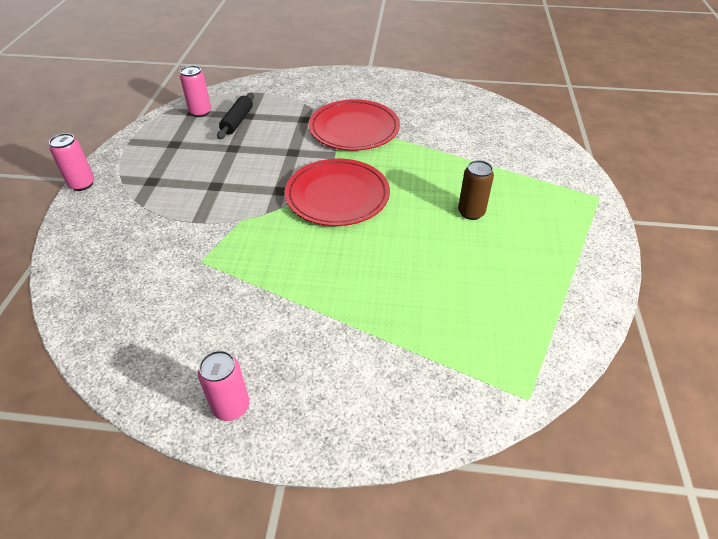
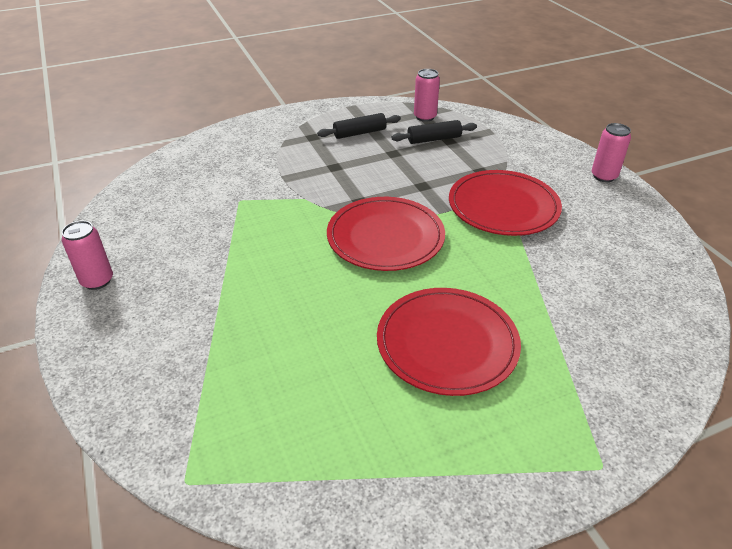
camera: 60 degrees right, 5 degrees down
(82, 184) = (282, 112): pink can -> pink can (604, 176)
(180, 153) = (359, 133): none -> black rolling pin
(471, 212) = (447, 343): brown can -> red plate

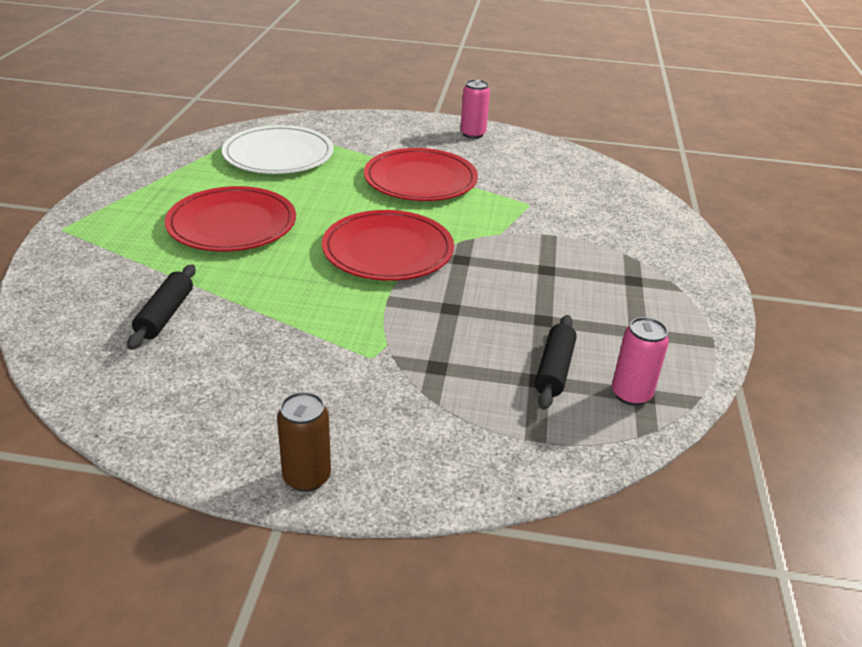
camera: 120 degrees right, 5 degrees down
(273, 405) = (278, 155): none -> white plate
(359, 133) = (619, 317): black rolling pin -> black rolling pin (165, 315)
(503, 206) = (350, 343): red plate -> red plate (420, 179)
(604, 176) = (306, 477): pink can -> brown can

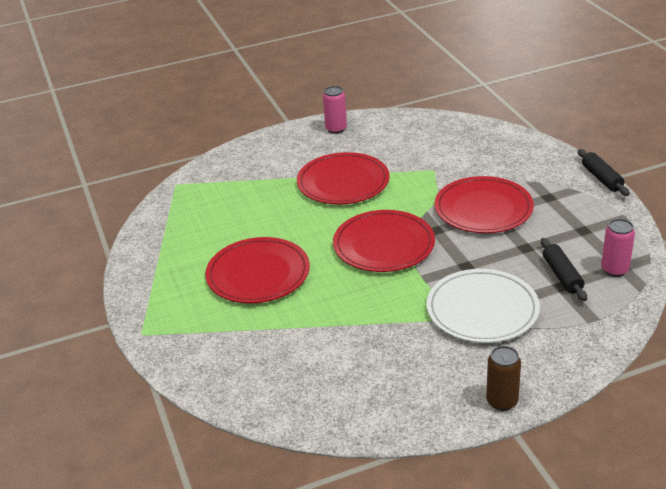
camera: 25 degrees left, 0 degrees up
(165, 315) = (299, 355): black rolling pin -> black rolling pin (601, 178)
(278, 155) = (219, 206): white plate -> white plate (482, 309)
(540, 261) = (483, 209): none -> red plate

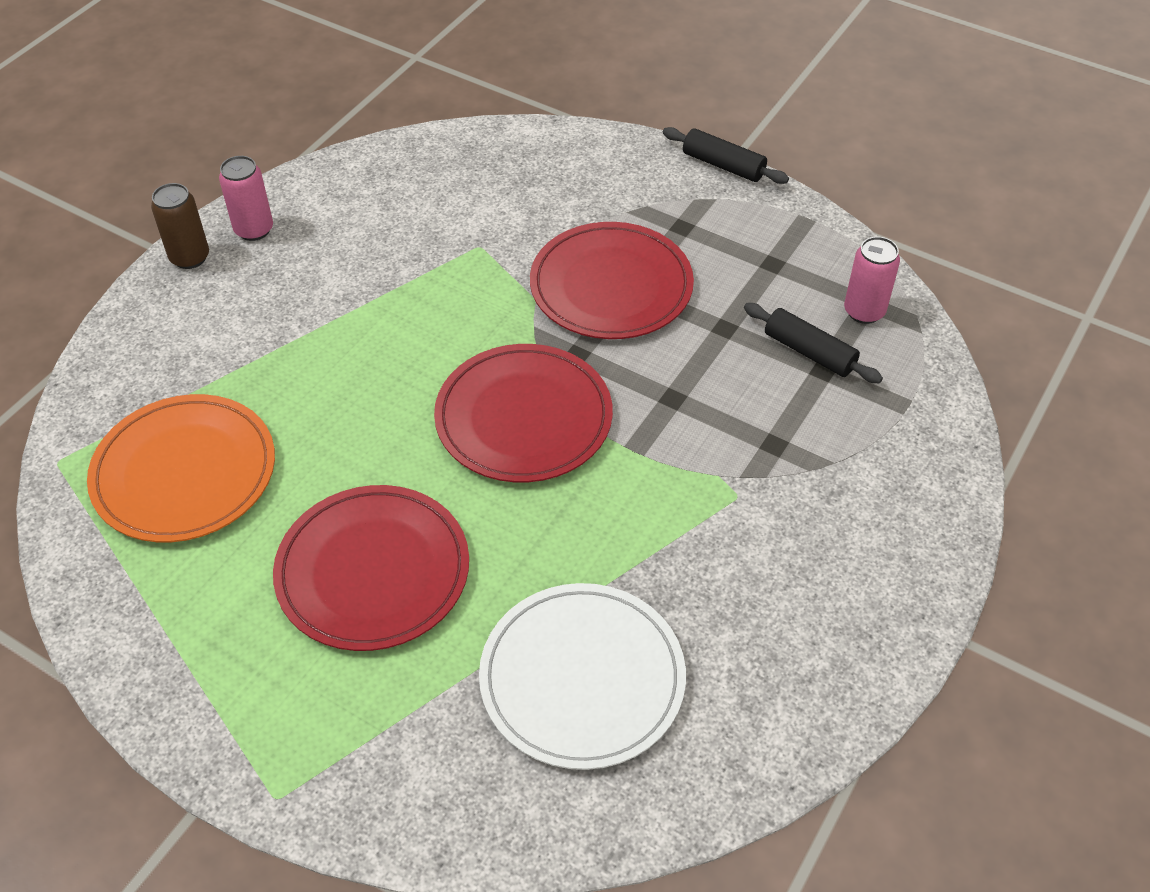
camera: 40 degrees left, 15 degrees up
(219, 207) = (184, 472): none -> orange plate
(343, 182) = (357, 329): red plate -> none
(482, 309) = (758, 462): white plate -> white plate (582, 678)
(502, 401) = (910, 601): brown can -> brown can (190, 257)

